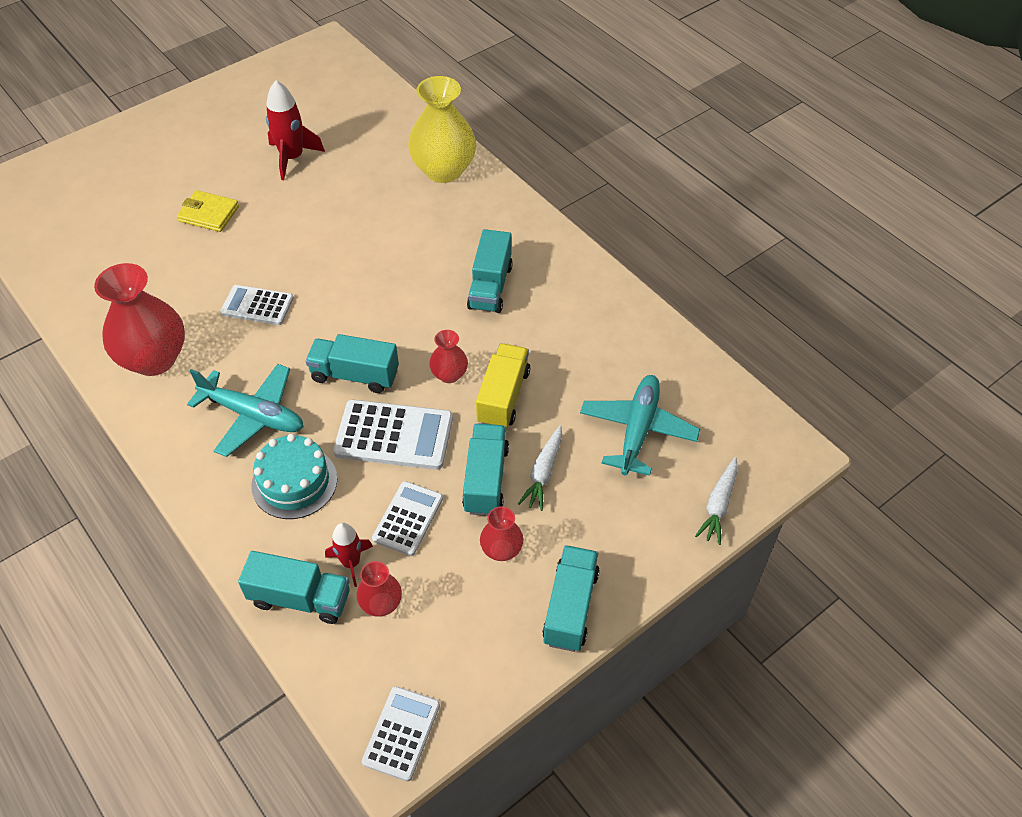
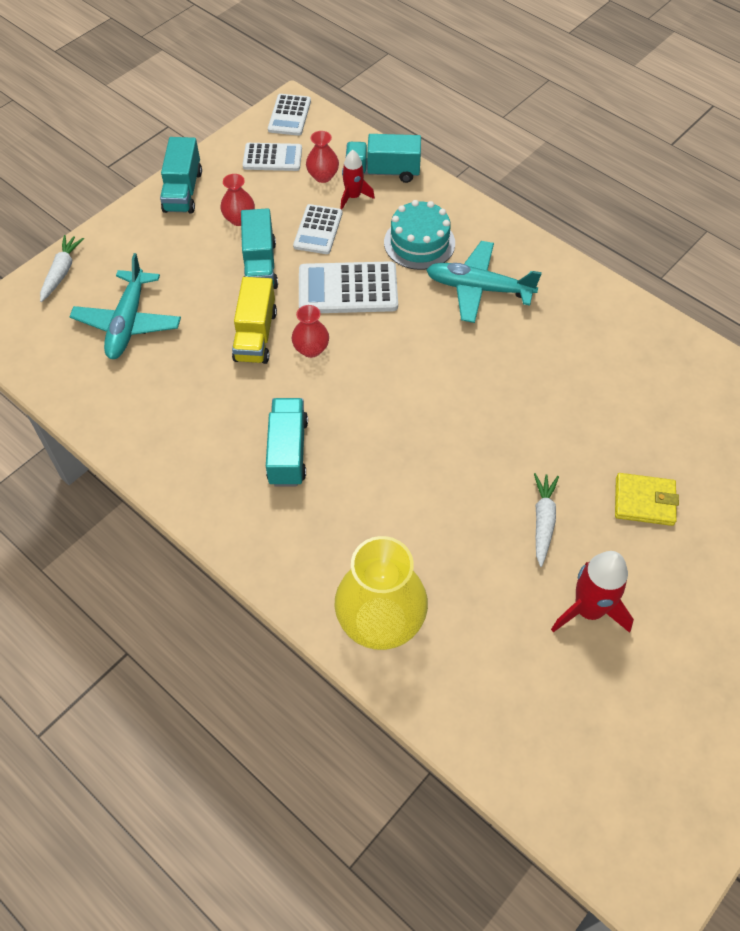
camera: 170 degrees right, 5 degrees up
(154, 359) = (597, 325): red vase -> none
(257, 305) = (528, 393): white calculator -> white calculator (272, 158)
(355, 375) = (401, 336): turquoise truck -> none
(543, 473) = (211, 277): white carrot -> white carrot (543, 521)

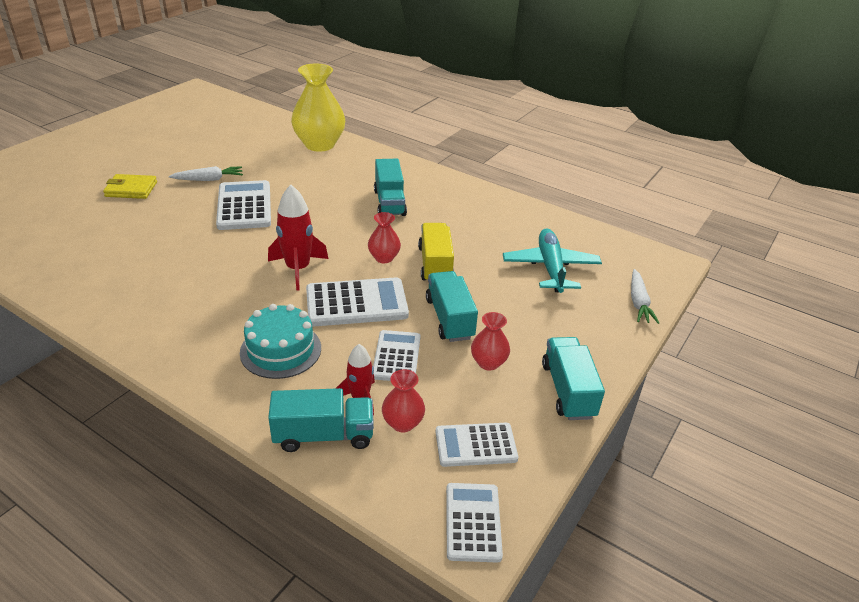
camera: 170 degrees right, 20 degrees down
(478, 288) = (222, 310): turquoise plane -> none
(482, 454) = (244, 206): none -> white calculator
(543, 521) = (209, 179): white carrot -> white carrot turned 105 degrees counterclockwise
(588, 609) = (192, 150): red rocket -> red rocket (298, 269)

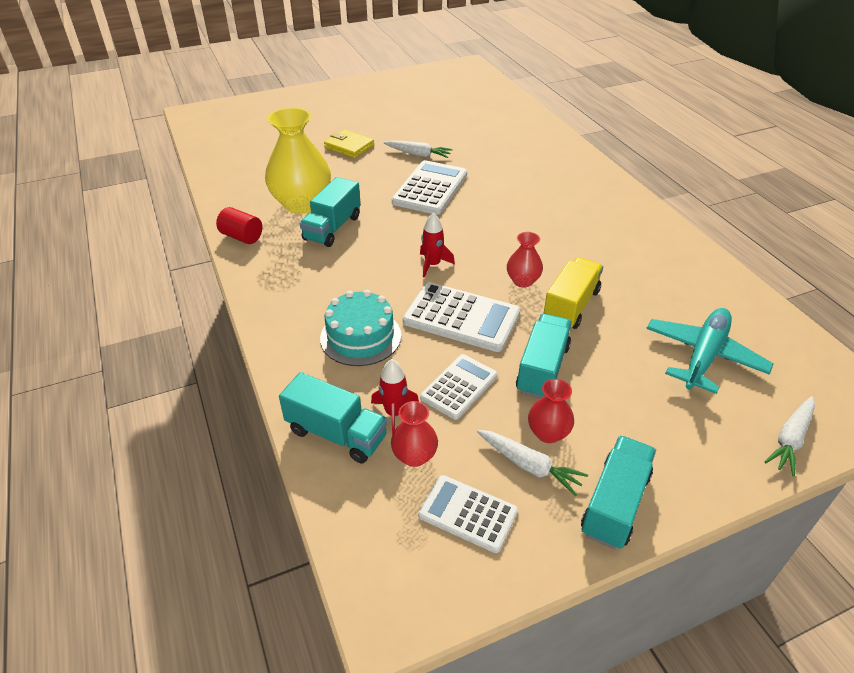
camera: 35 degrees right, 5 degrees up
(82, 304) = (242, 237): none -> red cylinder
(298, 269) = (432, 265): red rocket -> red rocket, size x0.62
(319, 144) = (545, 145): yellow vase -> yellow vase (302, 204)
(389, 202) = (572, 225): turquoise truck -> turquoise truck (332, 228)
(473, 522) = (404, 590): white calculator -> none
(493, 391) = (529, 465): none -> white carrot

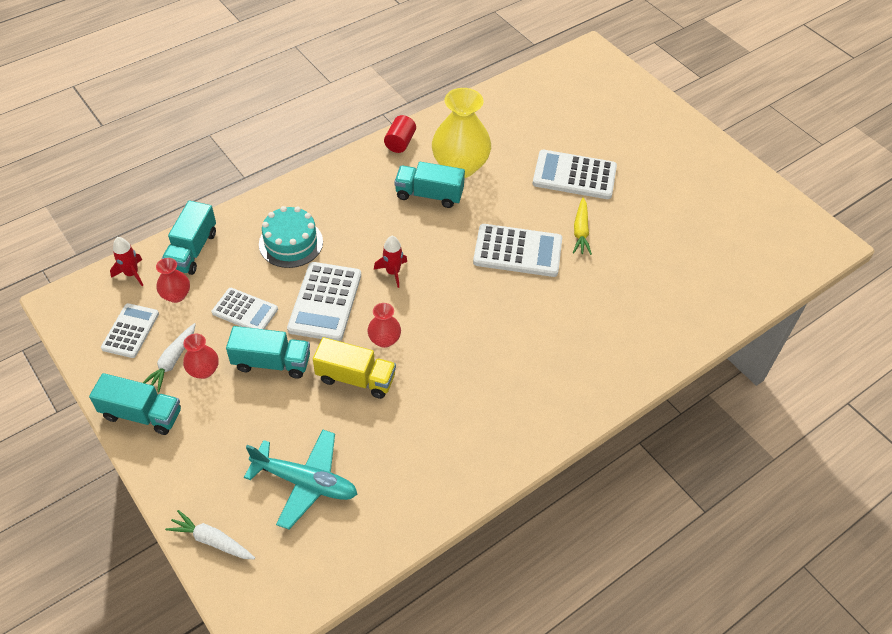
camera: 75 degrees right, 10 degrees up
(349, 146) = (574, 175): yellow wallet -> white calculator
(394, 413) = (214, 277): red rocket -> red rocket (132, 274)
(418, 154) = (581, 231): white carrot -> yellow carrot

